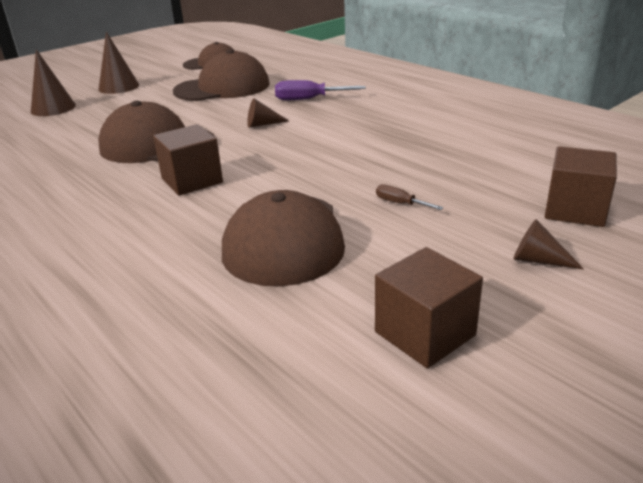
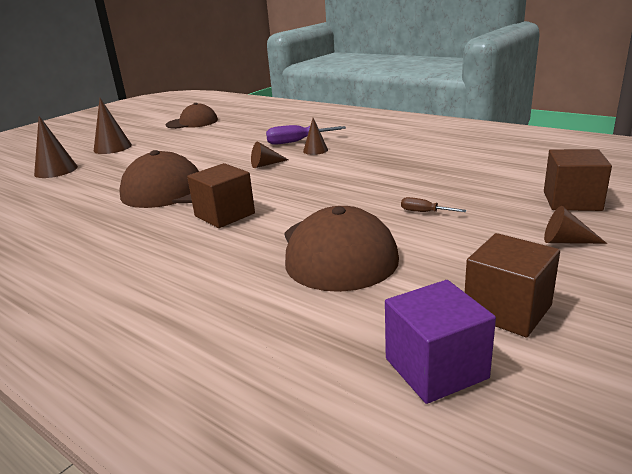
camera: 10 degrees left, 5 degrees down
(222, 88) = (212, 140): brown cap -> none
(314, 387) = (436, 368): none -> purple cube
(323, 112) = (315, 150): none -> brown cone

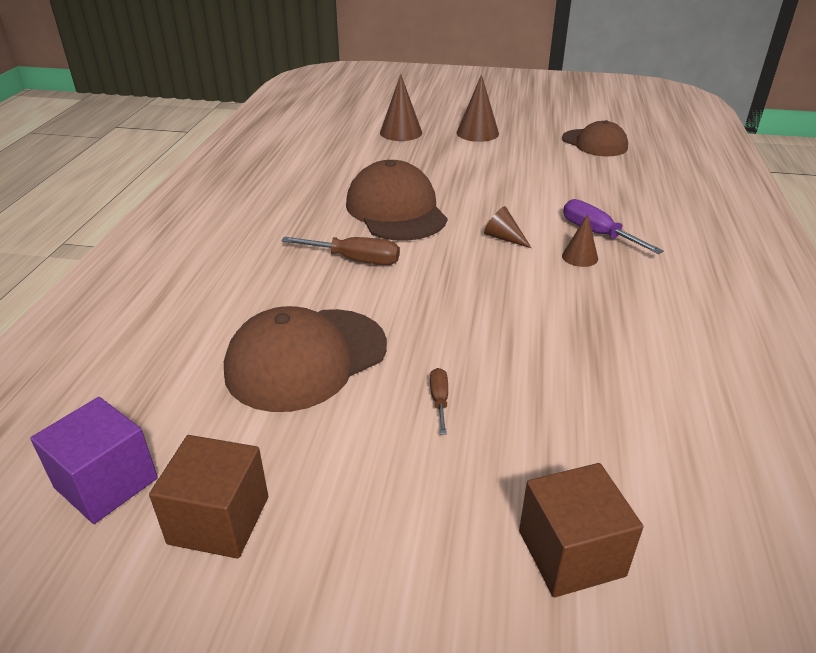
camera: 60 degrees right, 10 degrees up
(224, 215) = (355, 260): brown cube -> brown screwdriver
(566, 241) = (417, 558): brown cone -> none

